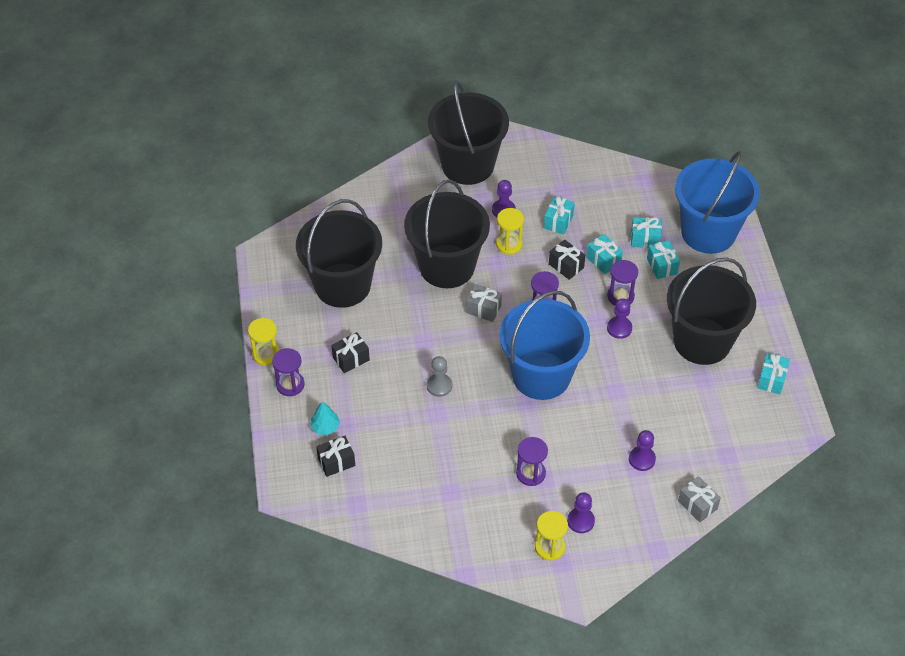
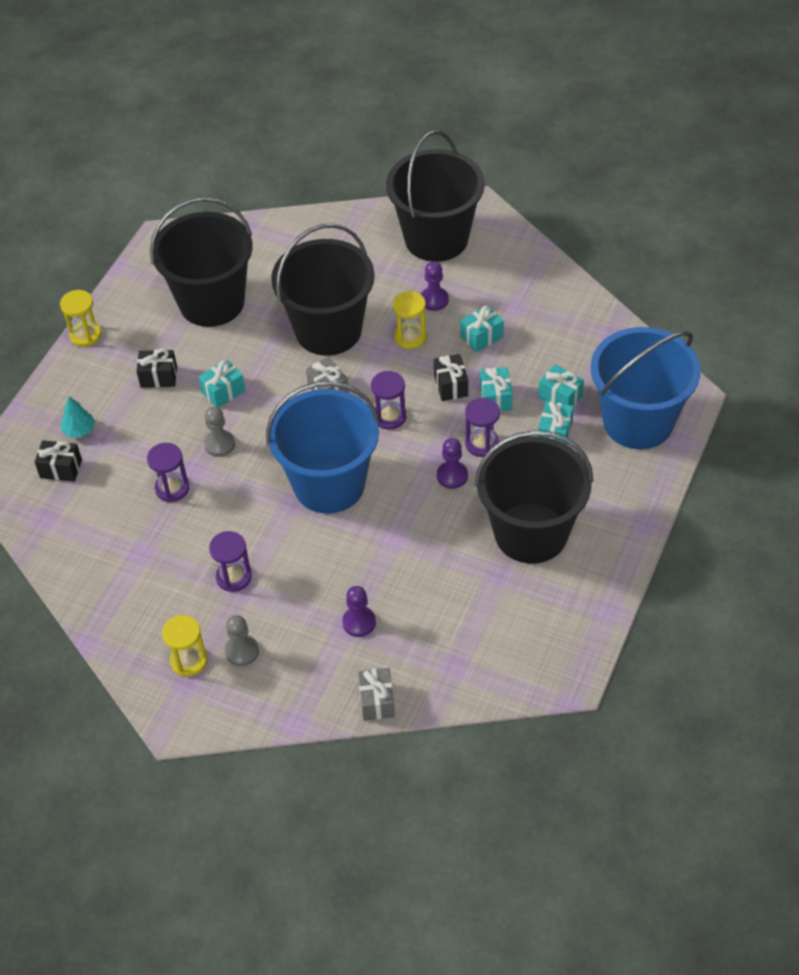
camera: 35 degrees right, 0 degrees up
(290, 385) = (82, 374): purple hourglass -> purple hourglass (172, 488)
(580, 521) = (242, 651): purple pawn -> grey pawn
(771, 379) = (574, 612): turquoise gift -> turquoise gift (223, 392)

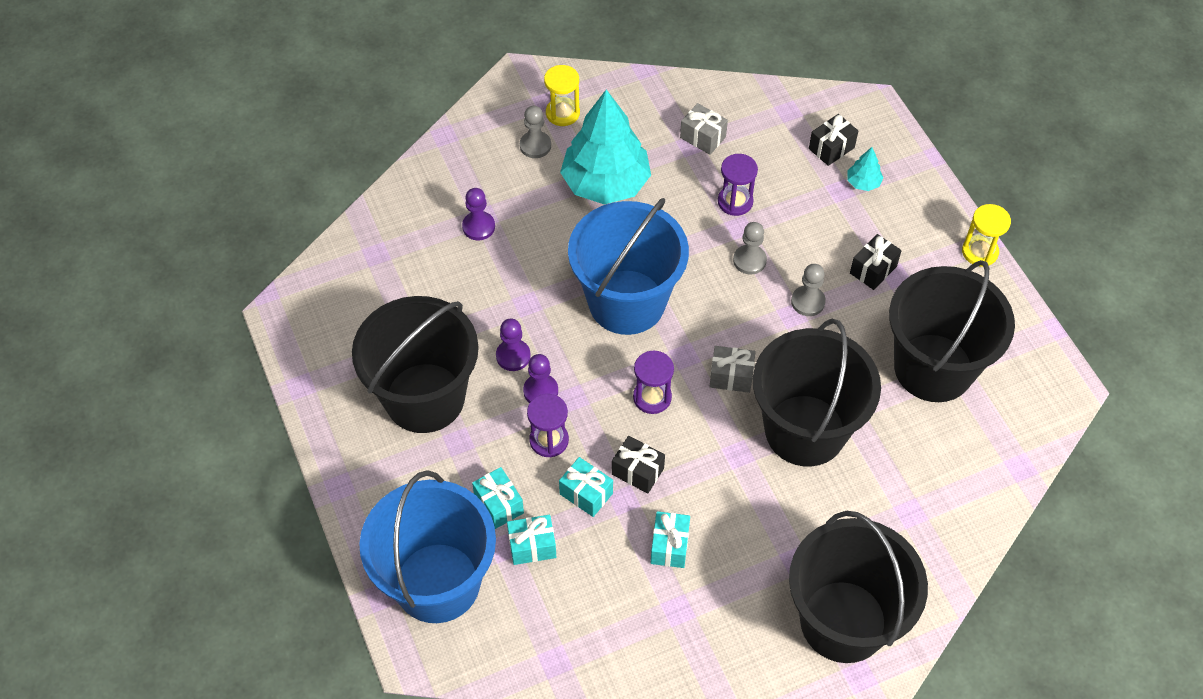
camera: 130 degrees right, 5 degrees up
(223, 392) = (808, 302): turquoise gift -> grey pawn
(234, 577) = (605, 183): purple hourglass -> turquoise tree
(377, 701) = (405, 190): grey gift -> grey gift (702, 137)
(410, 337) = (730, 488): yellow hourglass -> none
(434, 300) = (758, 547): purple pawn -> purple pawn (513, 356)

